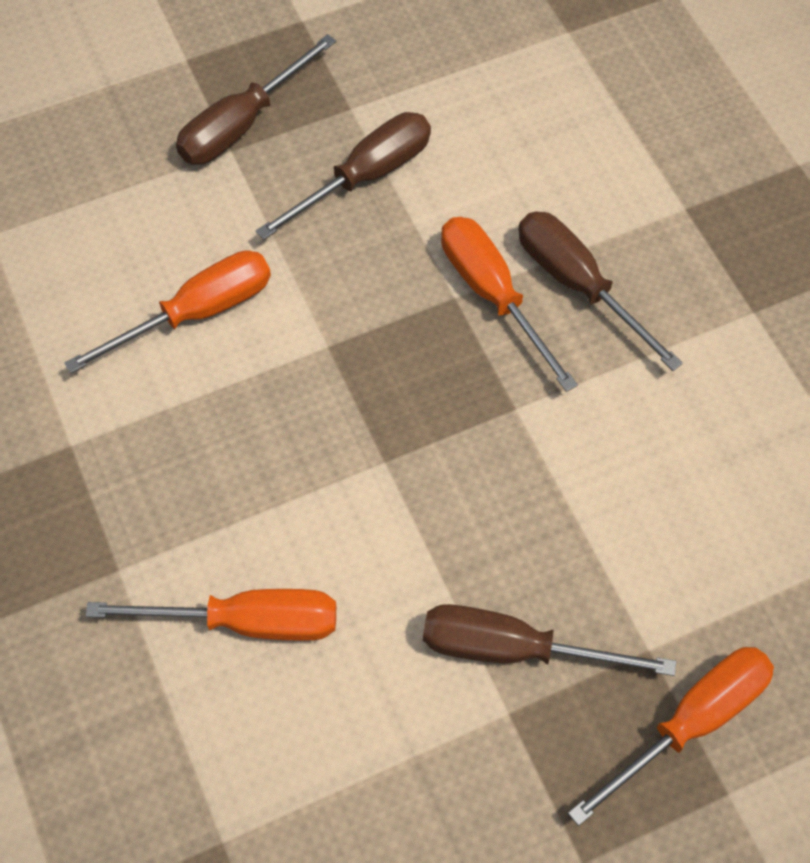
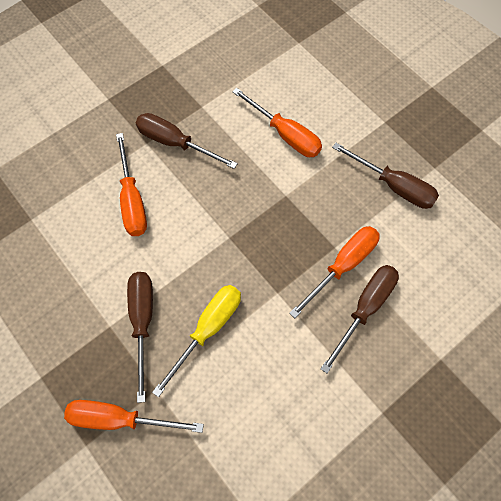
camera: 75 degrees right, 5 degrees up
(242, 124) = (403, 122): brown screwdriver -> brown screwdriver (175, 143)
(556, 537) = (208, 329): none -> yellow screwdriver
(690, 723) = (120, 418): orange screwdriver -> orange screwdriver turned 150 degrees clockwise

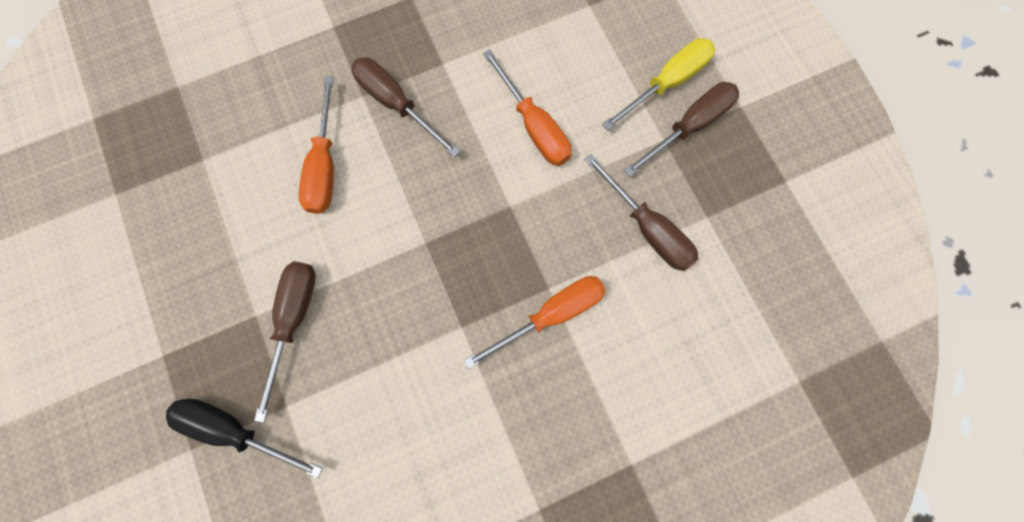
camera: 15 degrees right, 10 degrees up
(120, 418) = (236, 429): orange screwdriver -> black screwdriver
(208, 329) = (366, 350): yellow screwdriver -> yellow screwdriver (666, 83)
(365, 308) = (560, 376): brown screwdriver -> brown screwdriver (688, 127)

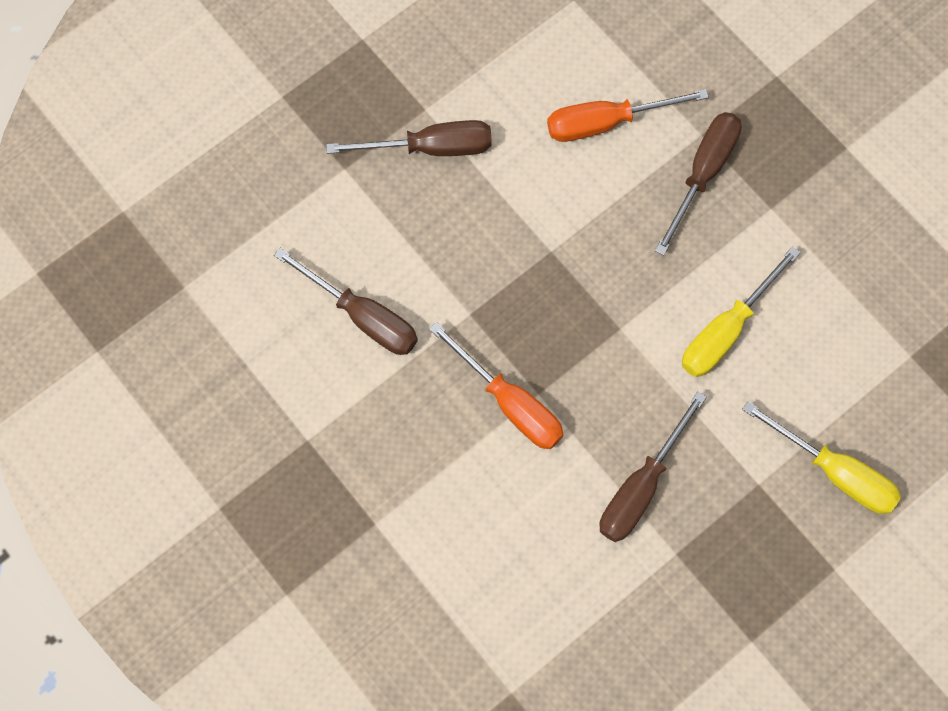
camera: 75 degrees right, 5 degrees down
(236, 429) = (311, 130): black screwdriver -> none
(534, 126) = (726, 330): orange screwdriver -> yellow screwdriver
(688, 127) = (785, 510): brown screwdriver -> brown screwdriver (363, 316)

